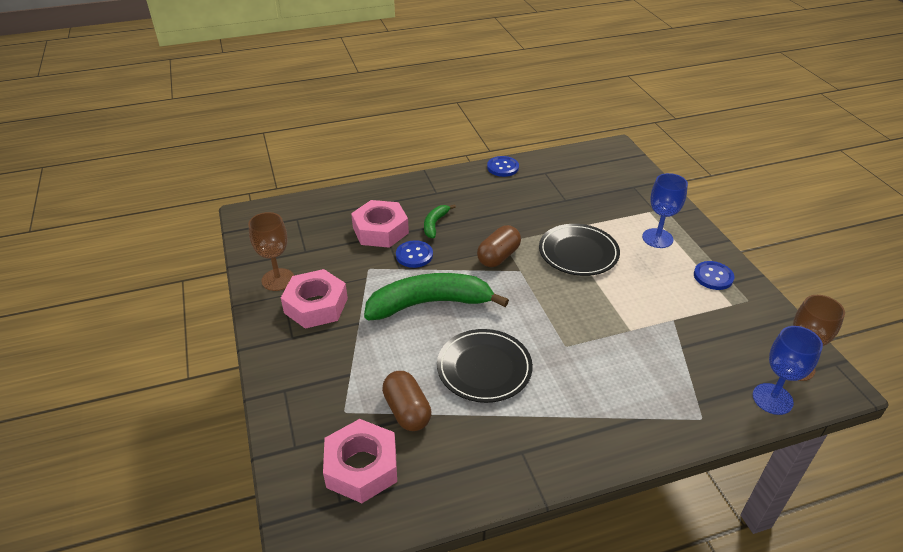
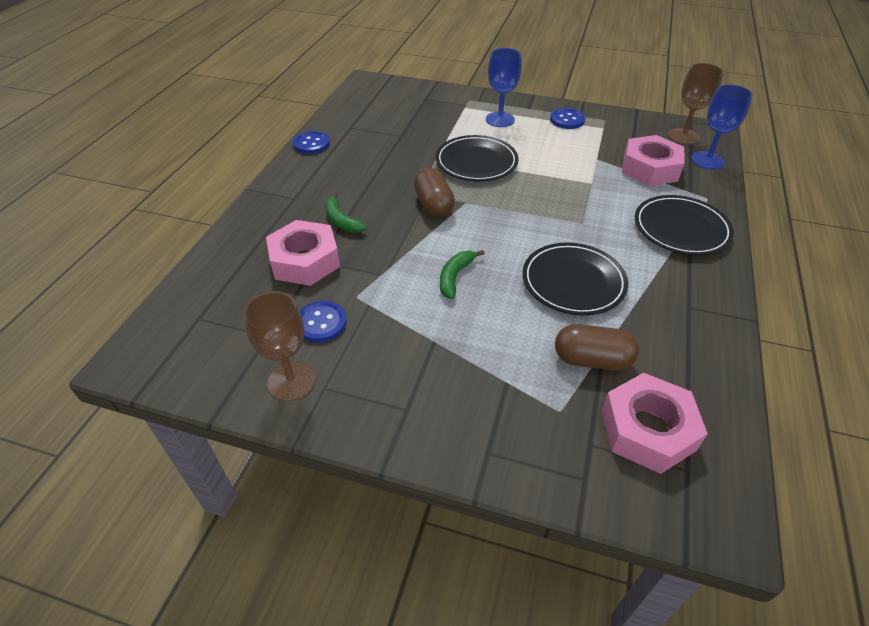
camera: 55 degrees left, 5 degrees up
(316, 305) = (372, 365): pink nut -> pink nut (650, 168)
(414, 255) = (372, 255): blue button -> blue button (321, 323)
(429, 303) = (455, 277): green banana -> green banana, size x0.46
(628, 413) = (681, 229): none -> black plate

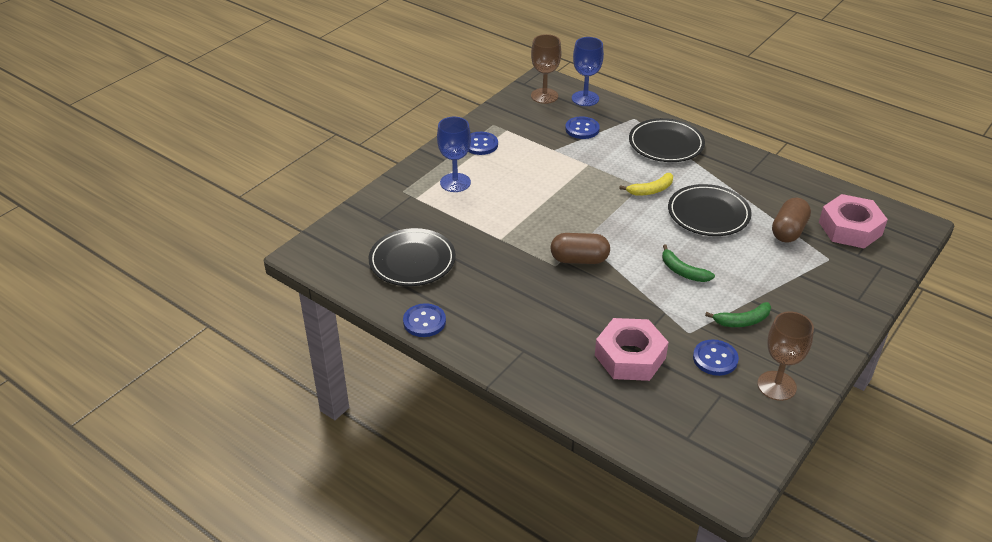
camera: 70 degrees left, 5 degrees down
(341, 220) = (578, 323): green banana -> green banana (742, 321)
(476, 162) = (523, 217): black plate -> black plate (412, 261)
(582, 232) = (651, 190): none -> yellow banana
(650, 168) = (582, 129): pink nut -> blue button

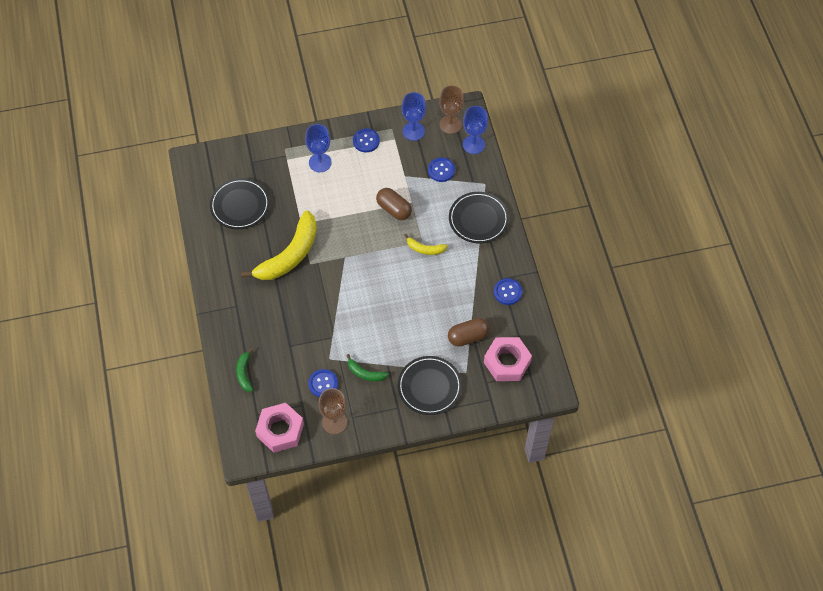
camera: 40 degrees right, 20 degrees up
(424, 321) = (207, 251): blue button -> blue button (507, 292)
(517, 116) = (413, 131): none -> blue goblet
(523, 271) = (290, 255): none -> yellow banana
(579, 260) = (327, 269): brown capsule -> brown capsule (394, 209)
(630, 356) = (283, 349): pink nut -> pink nut (280, 430)
(683, 271) = (373, 319): green banana -> green banana (244, 373)
(708, 214) = (437, 291): black plate -> black plate (429, 387)

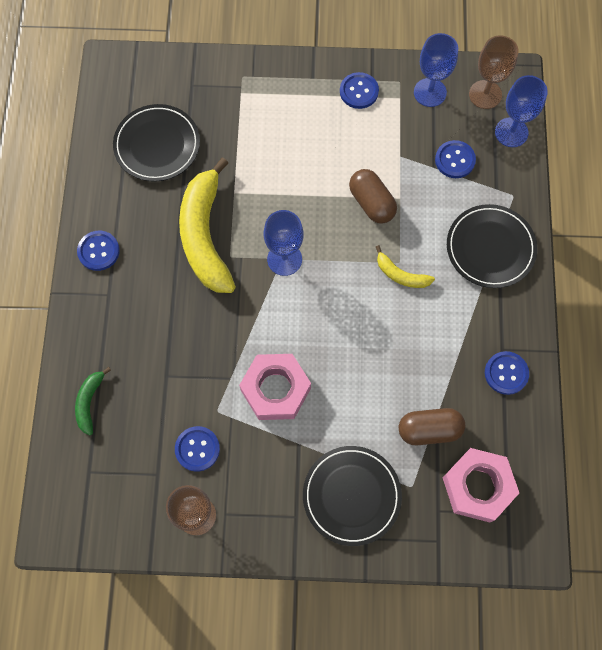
camera: 15 degrees right, 10 degrees up
(221, 281) = (98, 251): none -> blue button
(280, 430) = (115, 507): pink nut -> pink nut (275, 389)
(290, 255) = (205, 236): yellow banana -> yellow banana turned 120 degrees clockwise
(320, 162) = (285, 108): blue goblet -> blue goblet (284, 259)
(365, 373) = (263, 449): green banana -> none

